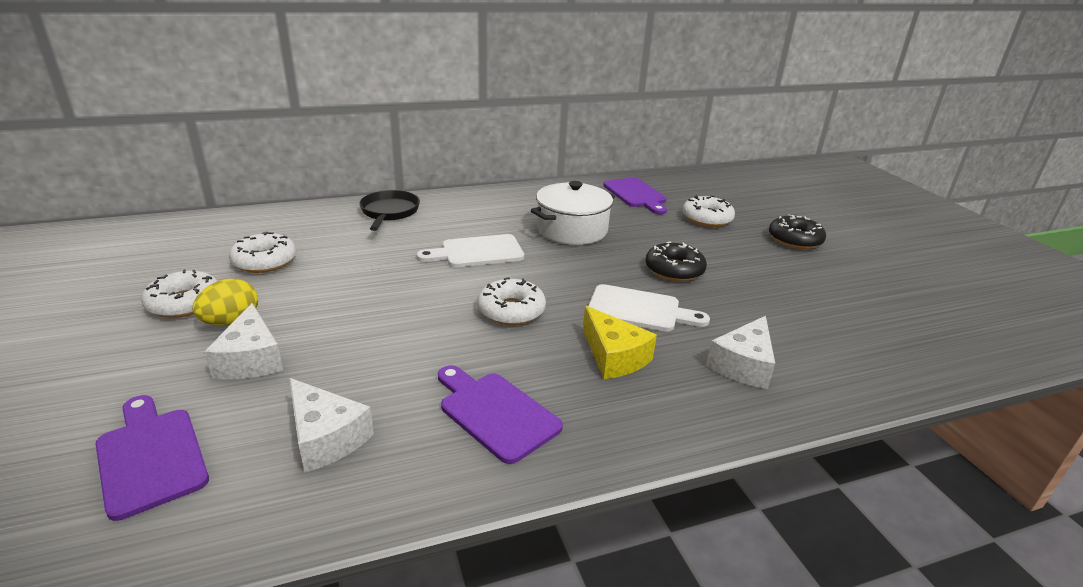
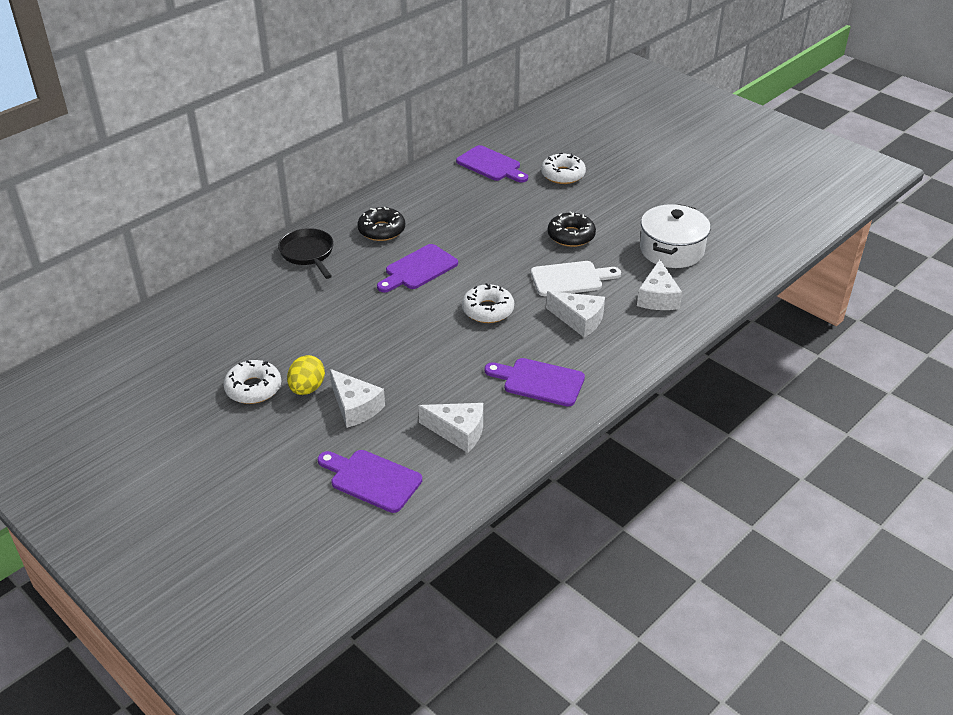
camera: 25 degrees left, 10 degrees up
(265, 261) = (266, 335): white donut -> none
(477, 252) = (418, 269): white cutting board -> purple cutting board
(572, 230) = (470, 222): white pot -> white pot (671, 250)
(614, 356) = (579, 320): yellow cheese -> white cheese
(795, 240) = (637, 176): black donut -> black donut (381, 230)

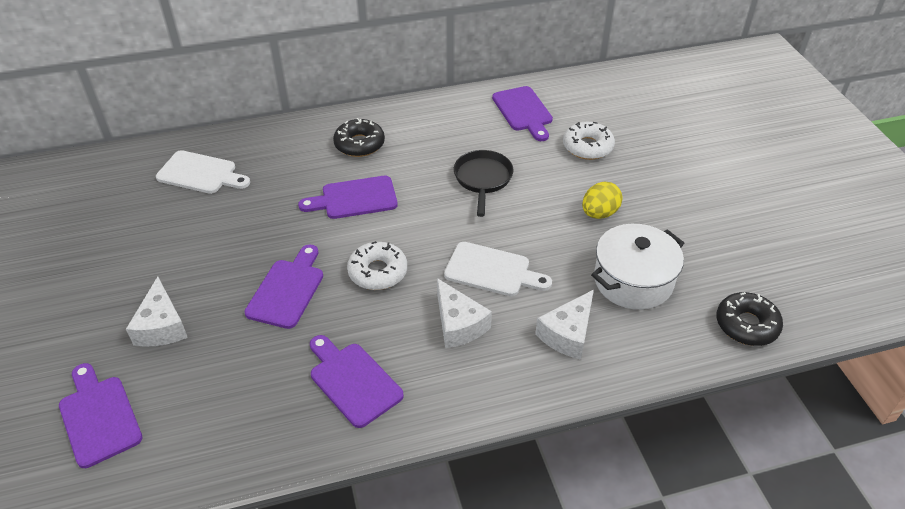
camera: 30 degrees right, 5 degrees up
(253, 388) = (101, 264): white donut -> none
(266, 296) = (200, 173): none -> white cutting board
(307, 388) = (142, 285): yellow egg -> yellow egg (599, 213)
(308, 254) = (275, 144): black pan -> black pan (483, 179)
(430, 347) = (287, 290): none -> purple cutting board
(458, 432) = (223, 402): white cheese -> none
(571, 236) = (536, 220): black donut -> black donut (746, 325)

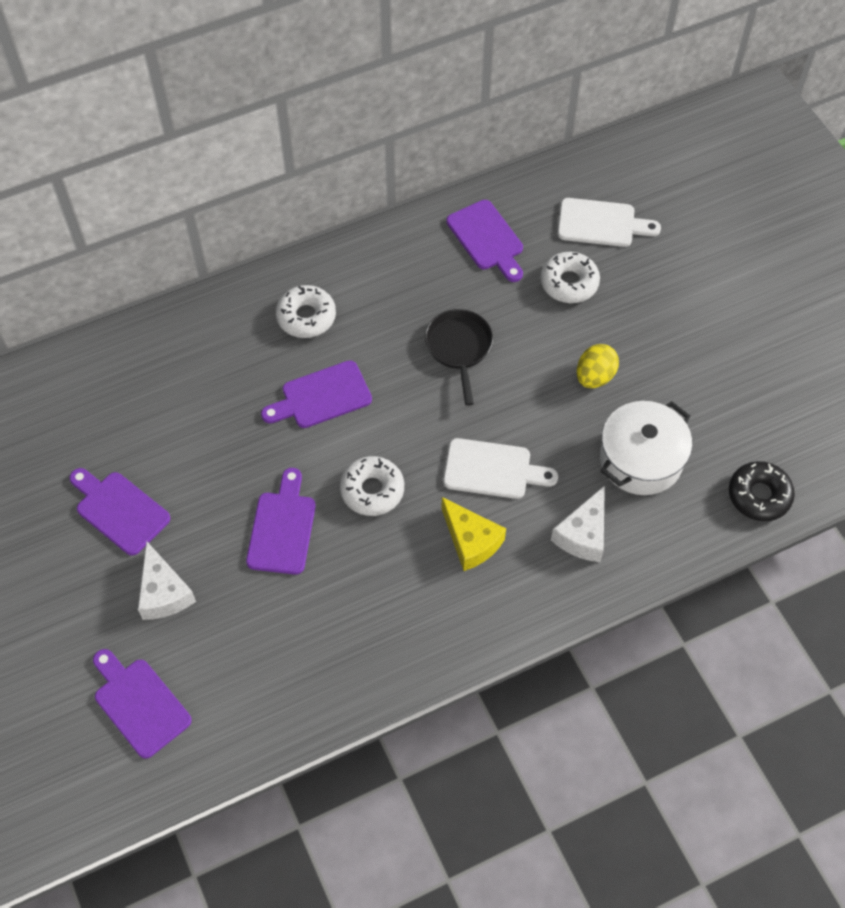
camera: 10 degrees left, 15 degrees up
(200, 173) = (134, 387): white cutting board -> white cutting board (601, 223)
(353, 381) = (380, 623): purple cutting board -> purple cutting board (119, 510)
(359, 144) = (306, 317): black donut -> white donut
(458, 324) = (471, 541): white cheese -> yellow cheese

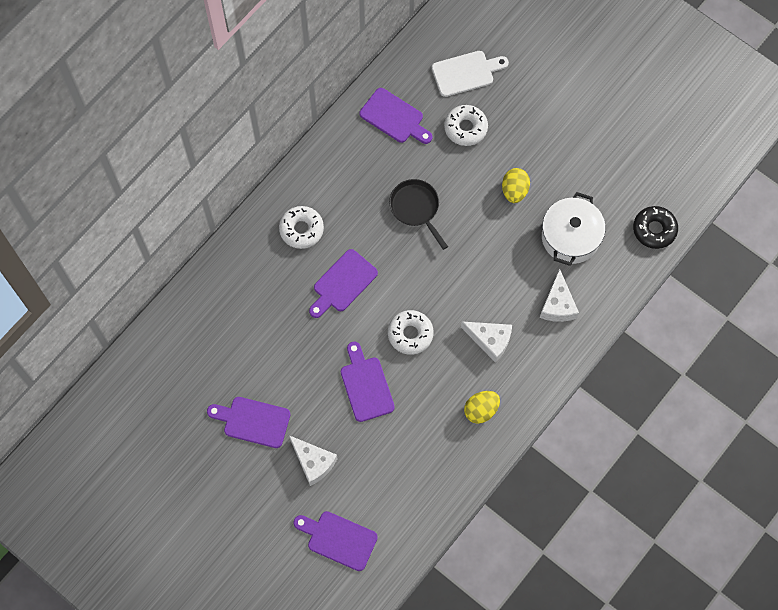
camera: 25 degrees left, 10 degrees up
(413, 622) = (481, 410): none -> yellow egg
(471, 541) = (490, 340): yellow cheese -> white cheese
(492, 469) = (480, 285): white cutting board -> none

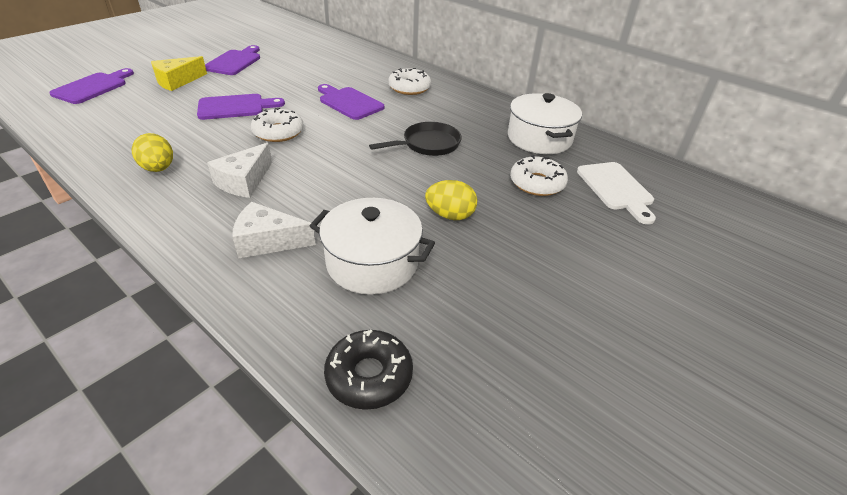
camera: 90 degrees right, 30 degrees down
(313, 462) = (177, 81): white cheese -> yellow cheese
(394, 117) = (539, 139): purple cutting board -> white pot

